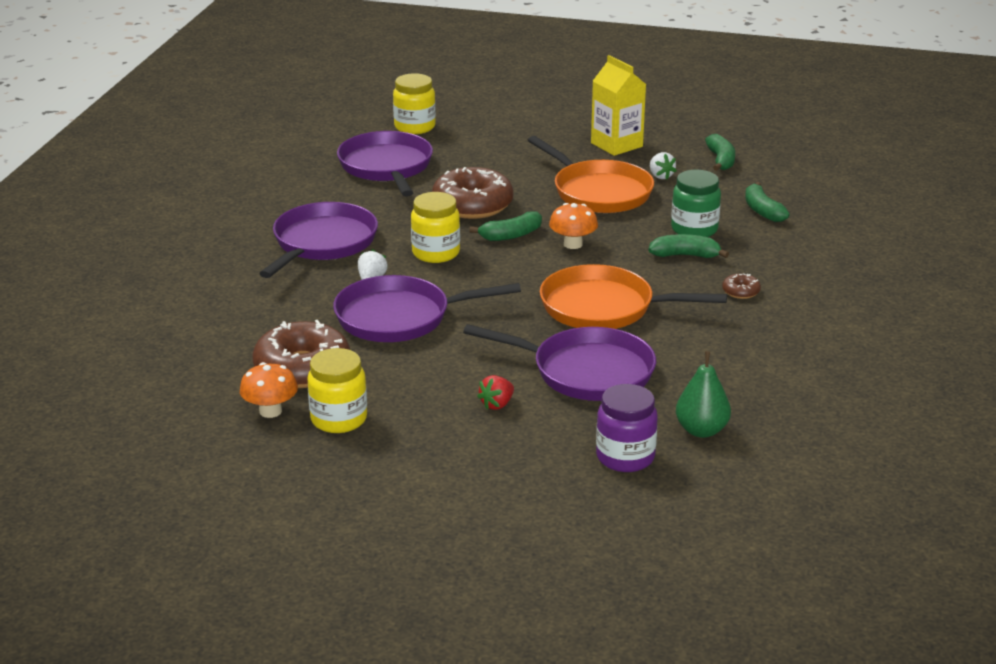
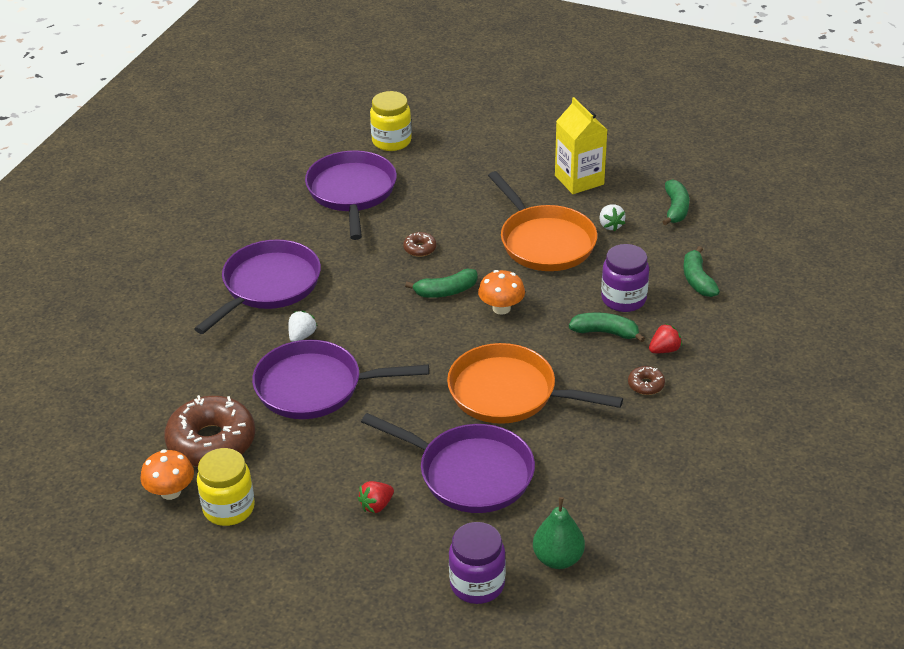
camera: 10 degrees right, 10 degrees up
(436, 253) = (369, 308): yellow jar -> none
(472, 205) = (420, 248): brown donut -> brown donut, size x0.42
(694, 229) = (623, 299): green jar -> purple jar
(749, 264) = (664, 350): none -> red strawberry

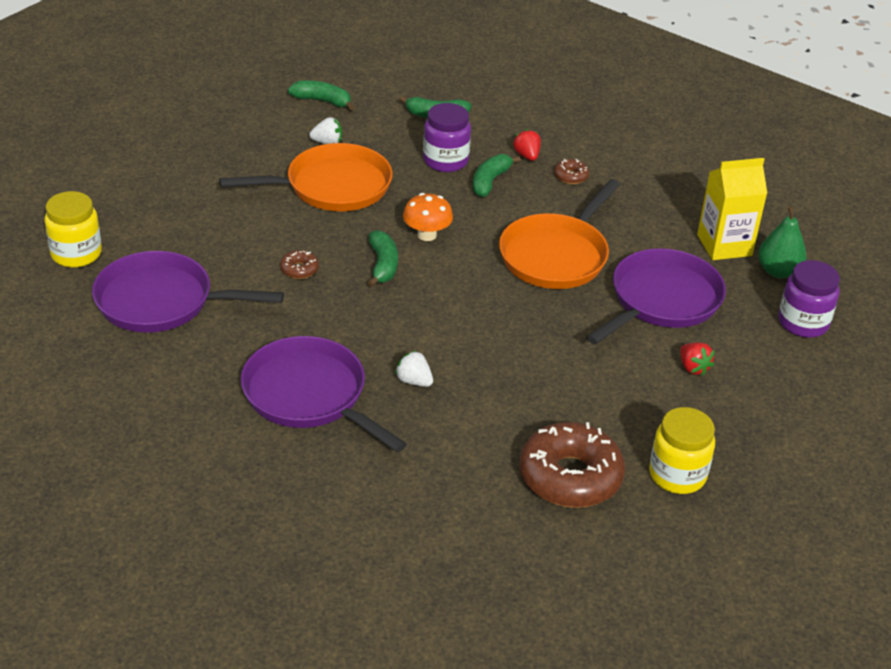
camera: 80 degrees left, 0 degrees up
(170, 492) = (642, 520): orange mushroom -> none
(315, 387) = (504, 383): purple pan -> none
(579, 180) = (239, 144): yellow carton -> yellow carton (724, 245)

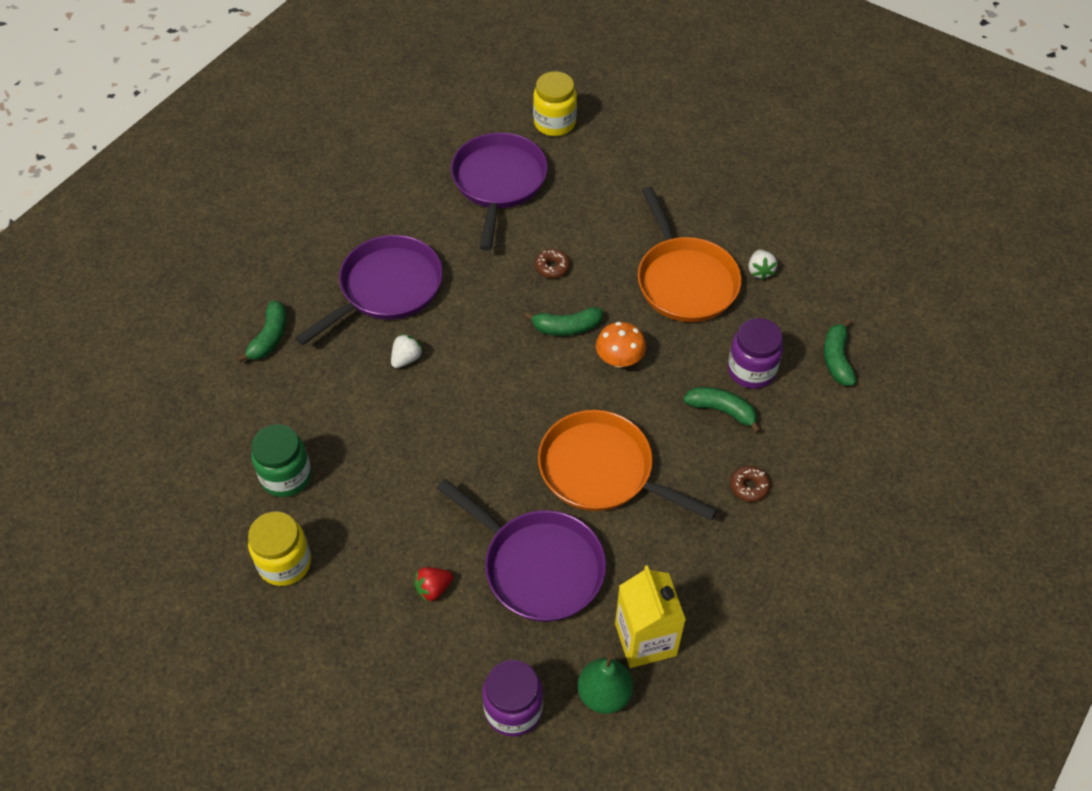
camera: 90 degrees right, 15 degrees up
(322, 101) = (835, 261): green banana -> green banana (270, 337)
(527, 156) = (779, 445): red strawberry -> none
(570, 477) = (286, 476): brown donut -> green jar

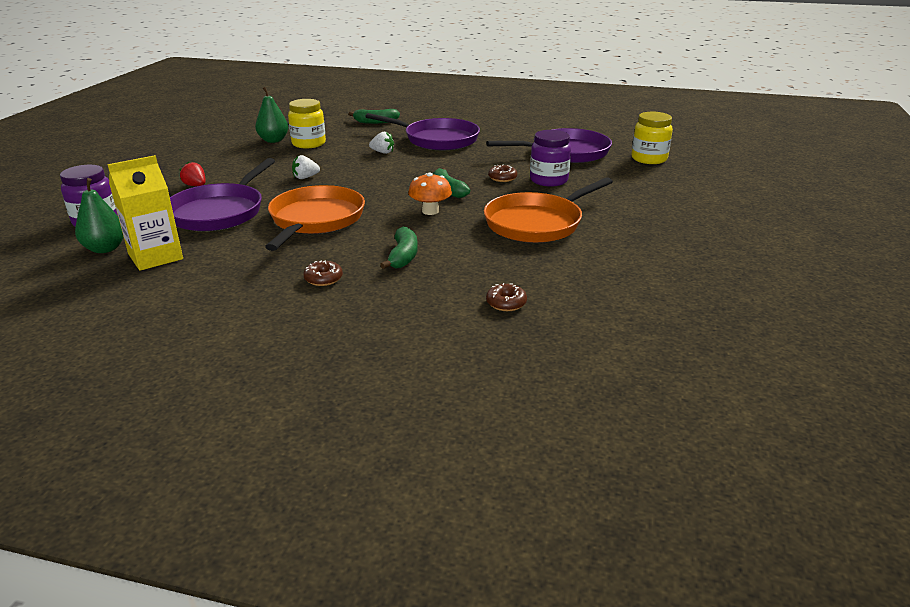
camera: 70 degrees right, 25 degrees down
(285, 563) = (209, 149): yellow jar -> yellow jar (308, 144)
(286, 476) = (273, 140): green jar -> green pear
(751, 370) = (458, 263): purple jar -> purple jar (548, 180)
(760, 271) = (582, 252): white strawberry -> white strawberry (305, 177)
(836, 359) = (506, 303): green banana -> brown donut

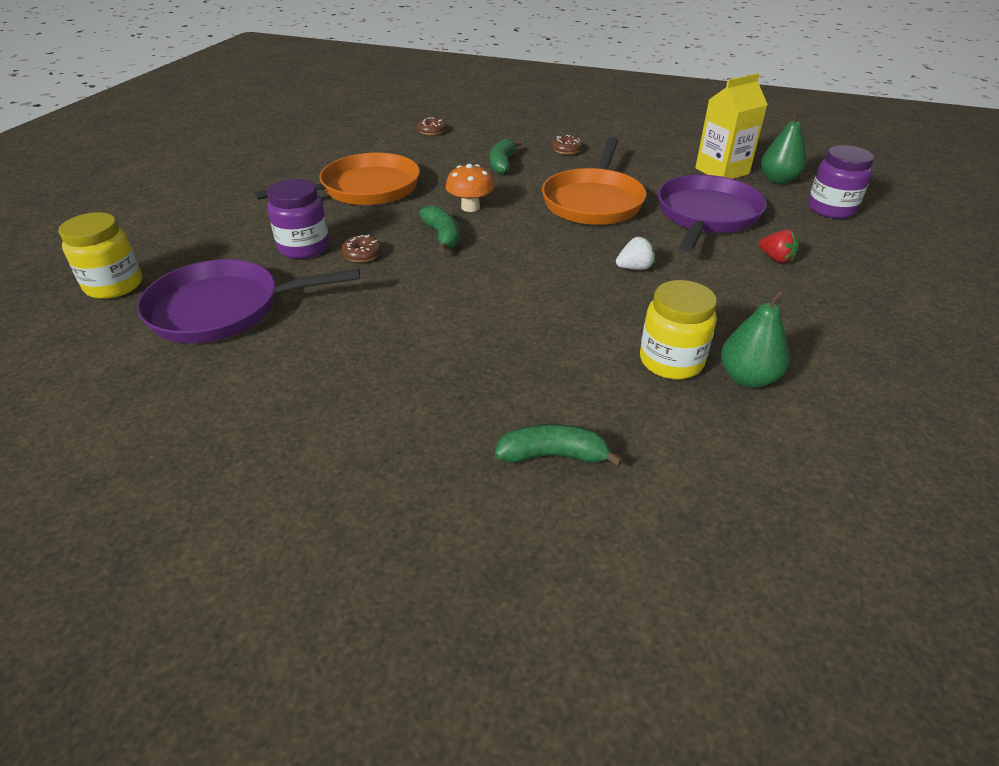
camera: 175 degrees left, 10 degrees up
(382, 152) = (529, 325): white strawberry -> none
(437, 139) = (426, 363): purple pan -> none

